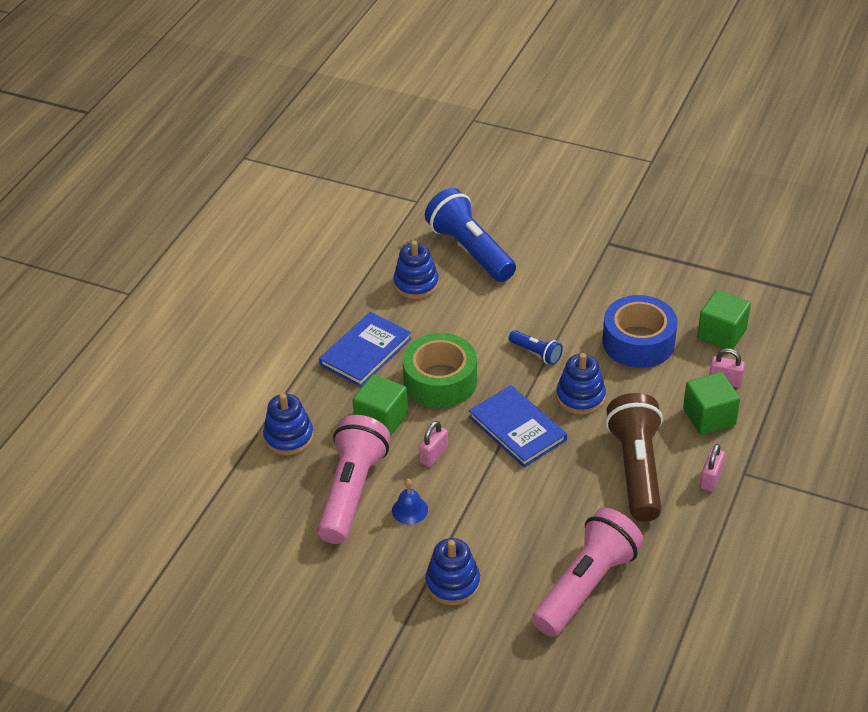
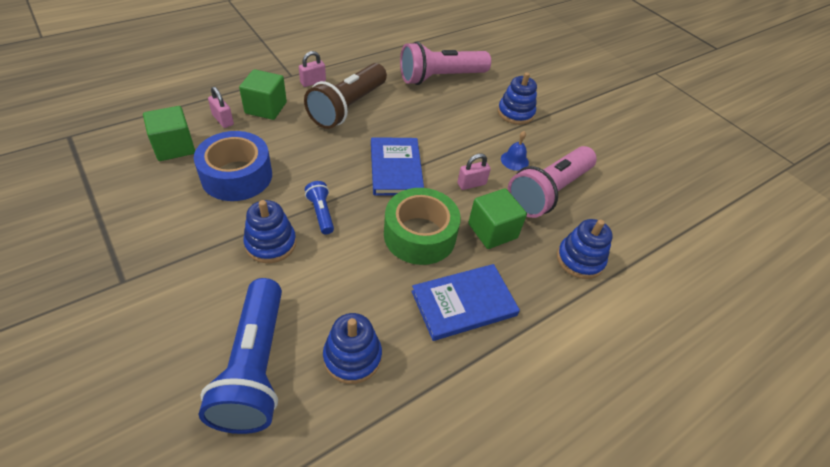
camera: 155 degrees left, 5 degrees up
(580, 397) = (328, 163): blue stacking toy -> blue stacking toy (271, 243)

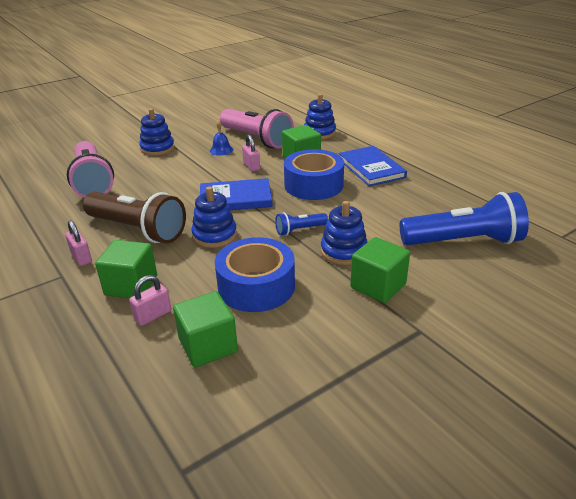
camera: 85 degrees left, 15 degrees down
(202, 262) = (378, 286): none -> green cube
(352, 357) = (433, 204): blue stacking toy -> blue stacking toy (214, 235)
(419, 235) = (313, 185): green tape -> blue tape

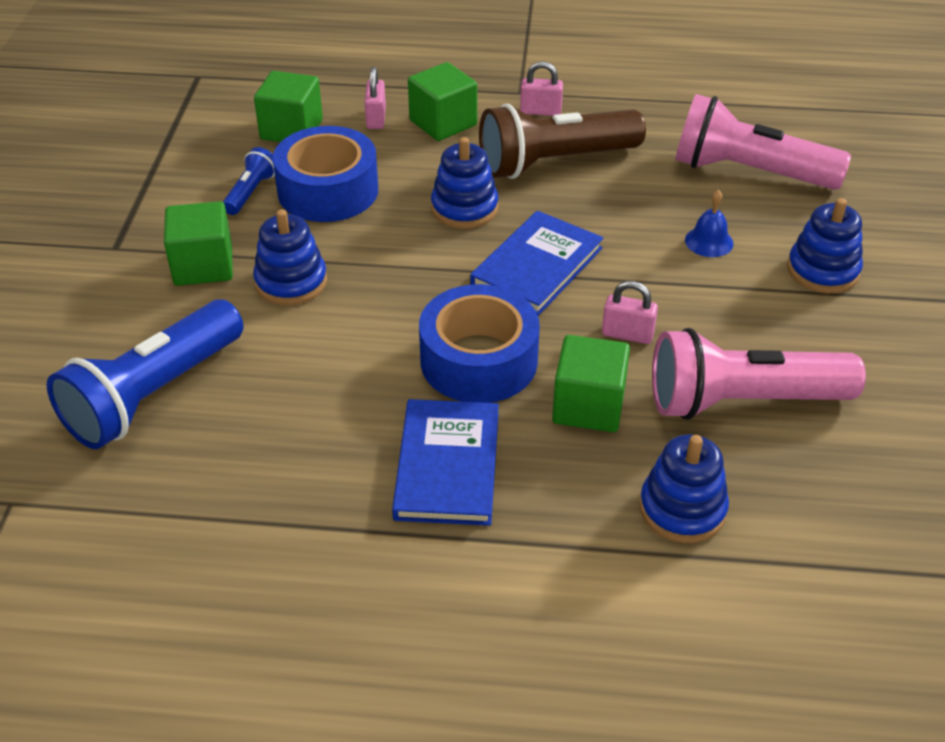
camera: 130 degrees right, 10 degrees up
(221, 150) = (737, 334): blue bell -> blue bell (709, 241)
(299, 230) = (382, 276): blue flashlight -> blue flashlight (251, 192)
(371, 168) = (448, 465): blue book -> blue book turned 75 degrees clockwise

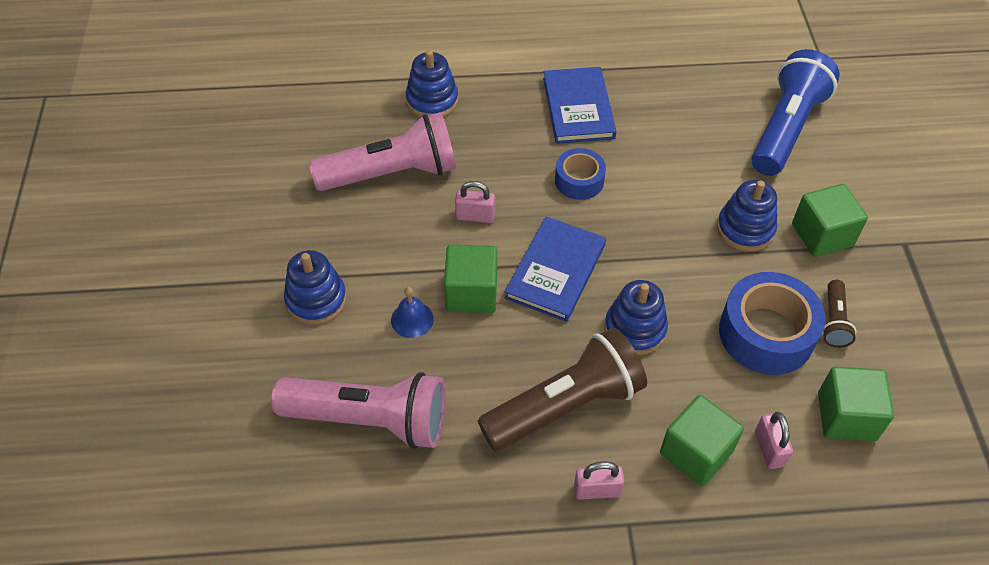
camera: 170 degrees right, 10 degrees up
(251, 192) = (833, 321): blue flashlight -> brown flashlight
(479, 360) = (579, 180): blue tape -> blue tape, size x0.58
(588, 406) = (496, 157): green cube -> green cube (471, 293)

